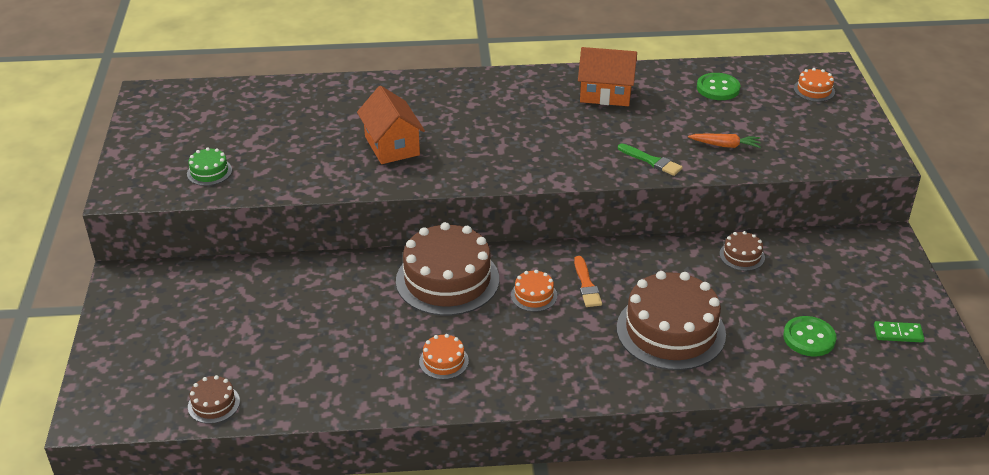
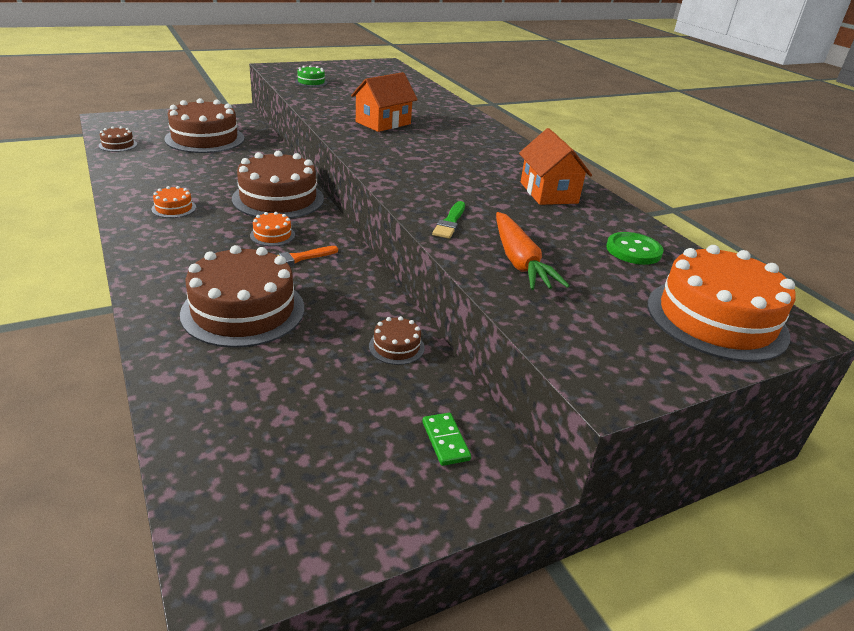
camera: 65 degrees right, 5 degrees down
(229, 320) = (205, 139): none -> brown cake
(725, 145) = (519, 262): orange carrot -> orange carrot, size x1.67
(809, 338) = (258, 413): green button -> none
(814, 90) = (716, 319): orange cake -> orange cake, size x2.25
(898, 334) = (293, 504): green domino -> green domino (445, 441)

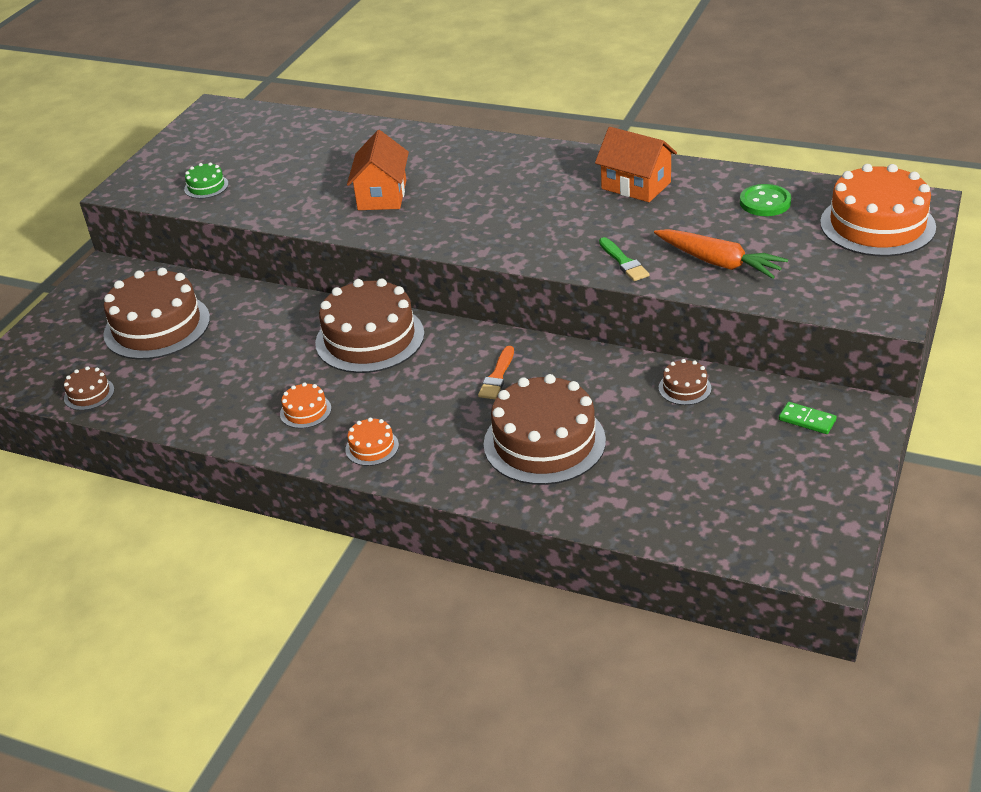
camera: 35 degrees left, 5 degrees up
(272, 235) = (438, 373): orange cake -> orange cake (372, 447)

